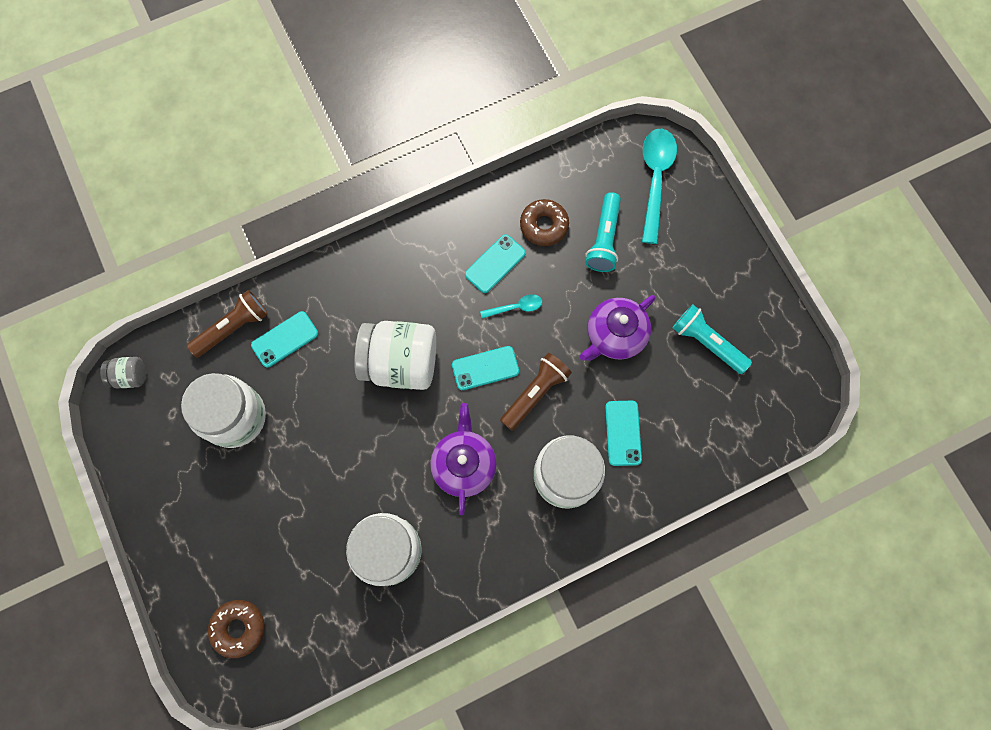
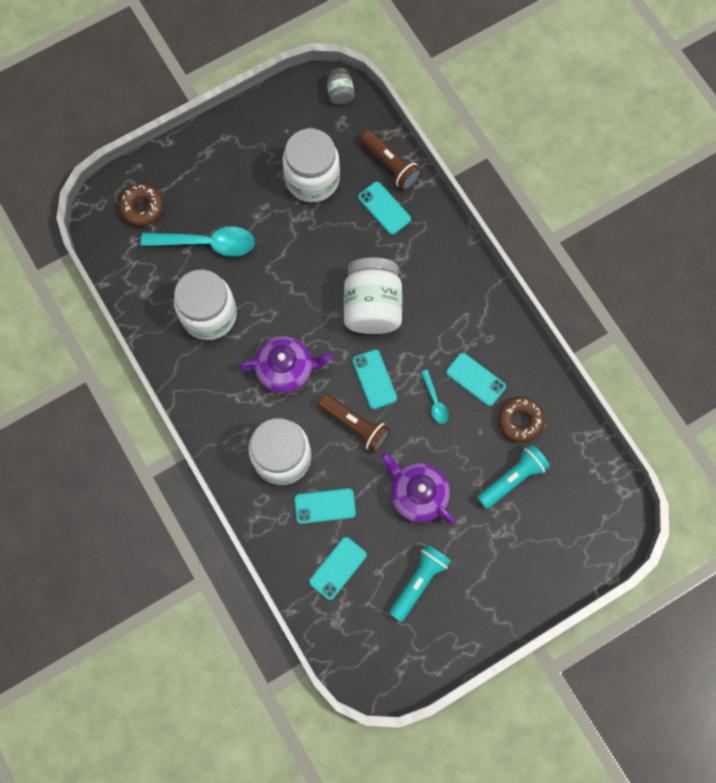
camera: 85 degrees right, 0 degrees up
(604, 239) = (512, 478): turquoise flashlight -> turquoise flashlight turned 135 degrees clockwise
(655, 180) = (583, 525): turquoise spoon -> turquoise spoon (206, 243)
(690, 424) = (337, 568): none -> turquoise phone

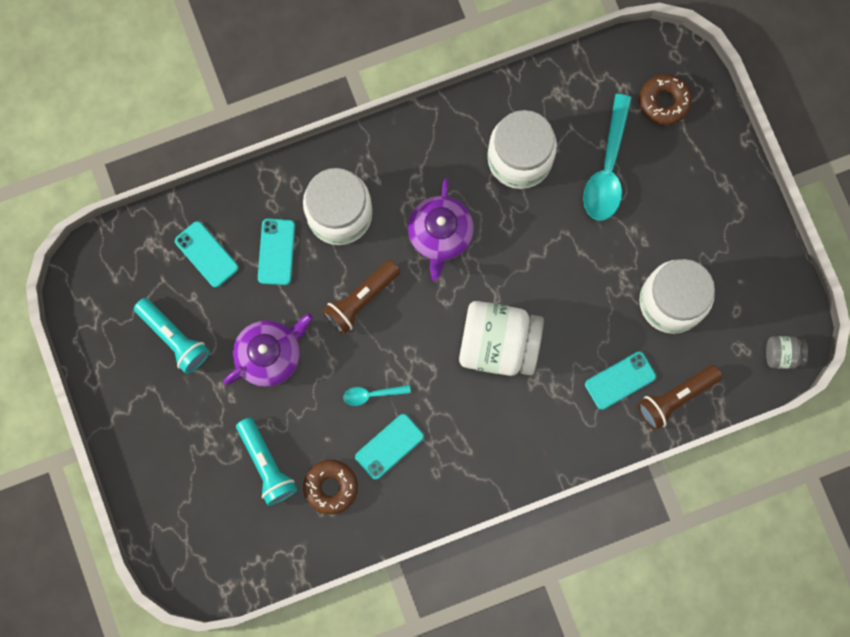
camera: 100 degrees right, 5 degrees up
(374, 379) = (410, 331): turquoise phone -> none

